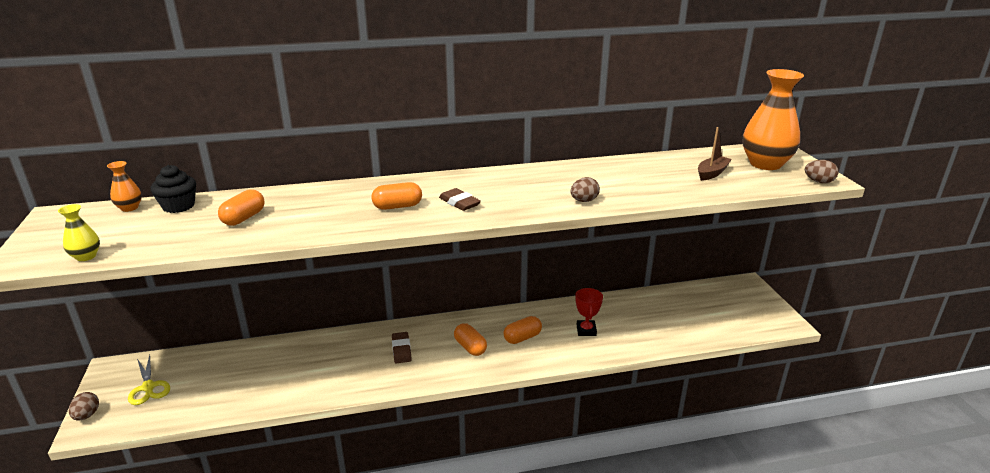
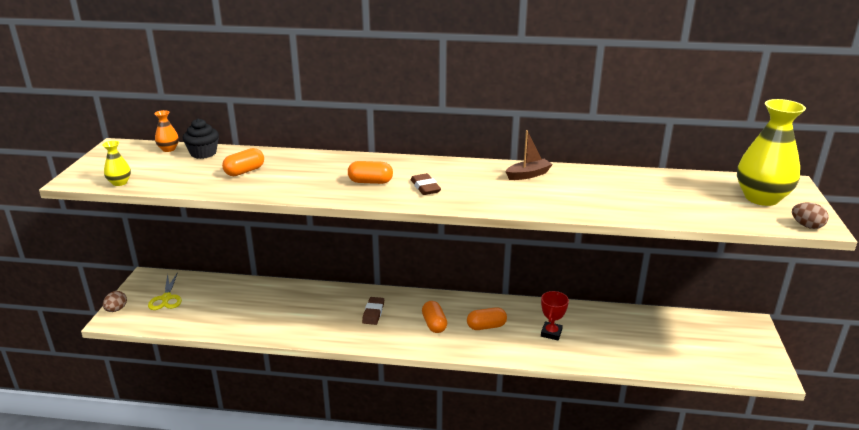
camera: 20 degrees right, 0 degrees up
(584, 201) = (540, 204): brown egg -> none
(712, 173) = (693, 198): brown boat -> brown boat (528, 175)
(765, 164) = (761, 198): orange vase -> yellow vase

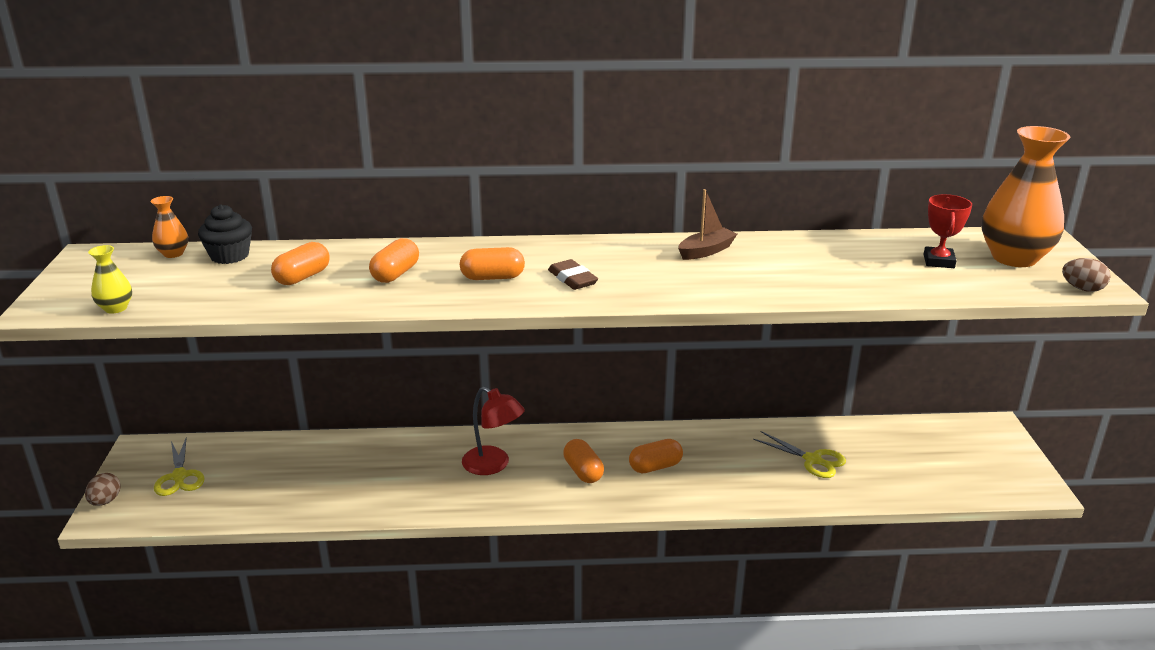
camera: 10 degrees left, 0 degrees up
(306, 174) = (395, 274): none -> orange capsule
(373, 313) = (493, 465): brown eraser -> red lamp
(551, 333) = (744, 466): red trophy -> red trophy (938, 261)
(603, 334) = (813, 460): none -> yellow scissors
(761, 198) = (1014, 258): yellow vase -> orange vase

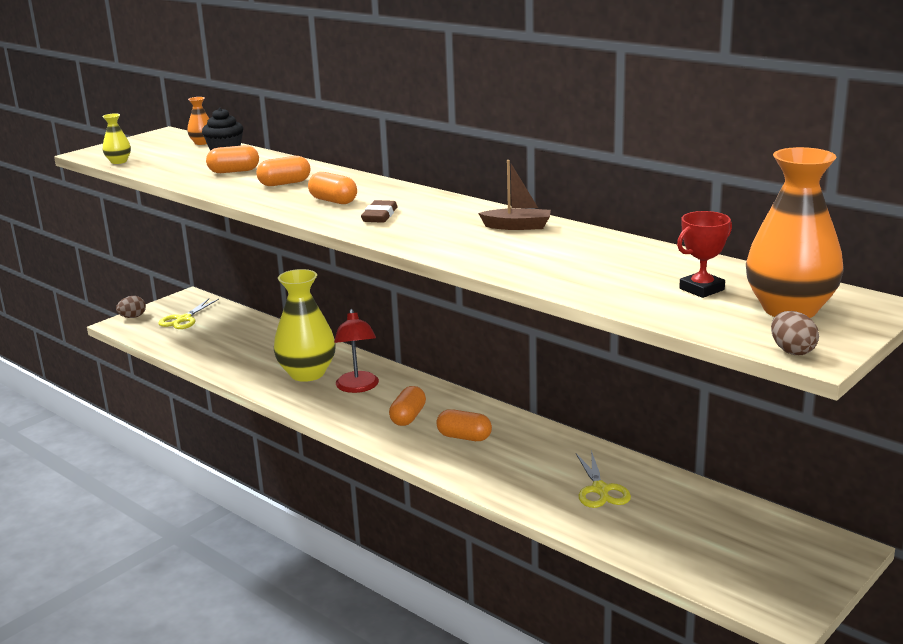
camera: 45 degrees right, 5 degrees down
(422, 474) = (307, 373): none -> yellow vase

